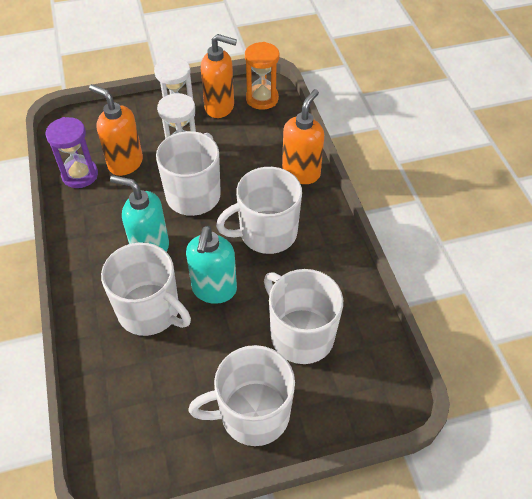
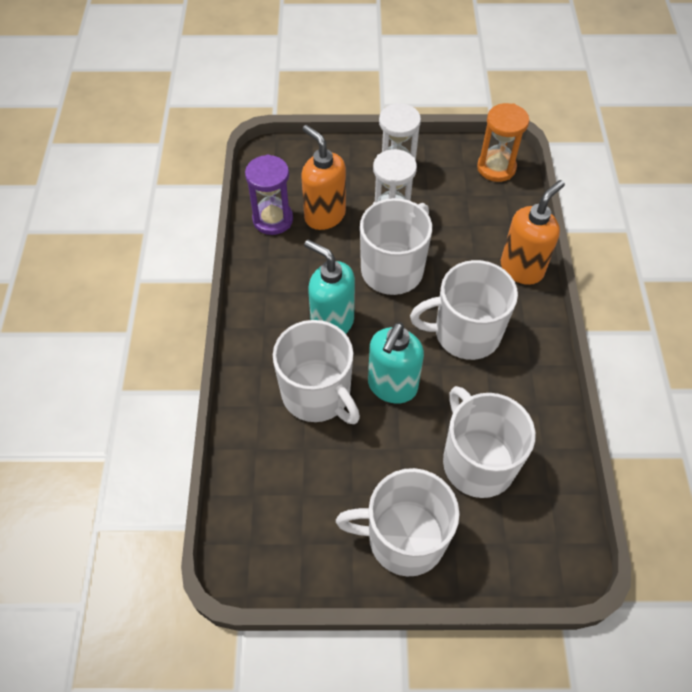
camera: 15 degrees right, 5 degrees up
(220, 107) = (445, 169): orange soap dispenser -> none

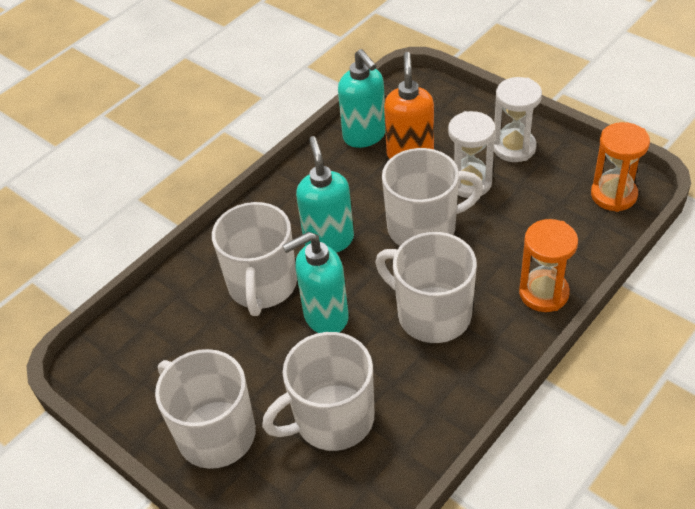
camera: 45 degrees right, 10 degrees down
(273, 219) = (365, 136): purple hourglass -> turquoise soap dispenser
(477, 462) = (332, 419): white mug -> white mug turned 135 degrees counterclockwise
(522, 269) = (543, 293): orange soap dispenser -> orange hourglass

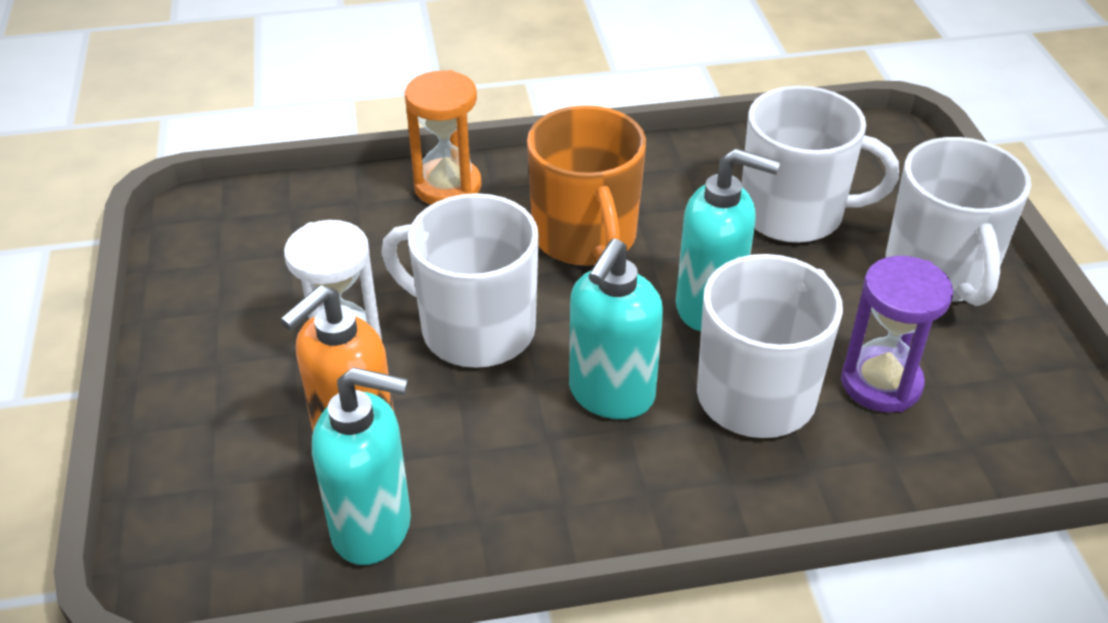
camera: 145 degrees left, 5 degrees down
(206, 331) = (881, 383): none -> purple hourglass
(365, 136) = (373, 528): turquoise soap dispenser -> turquoise soap dispenser turned 90 degrees clockwise
(432, 314) = (585, 237): white mug -> orange mug
(514, 148) = (222, 351): white hourglass -> none
(613, 195) = (225, 223): orange hourglass -> none

